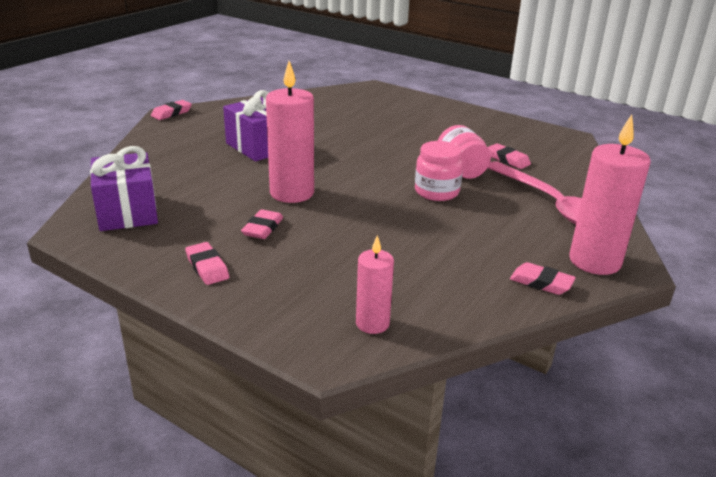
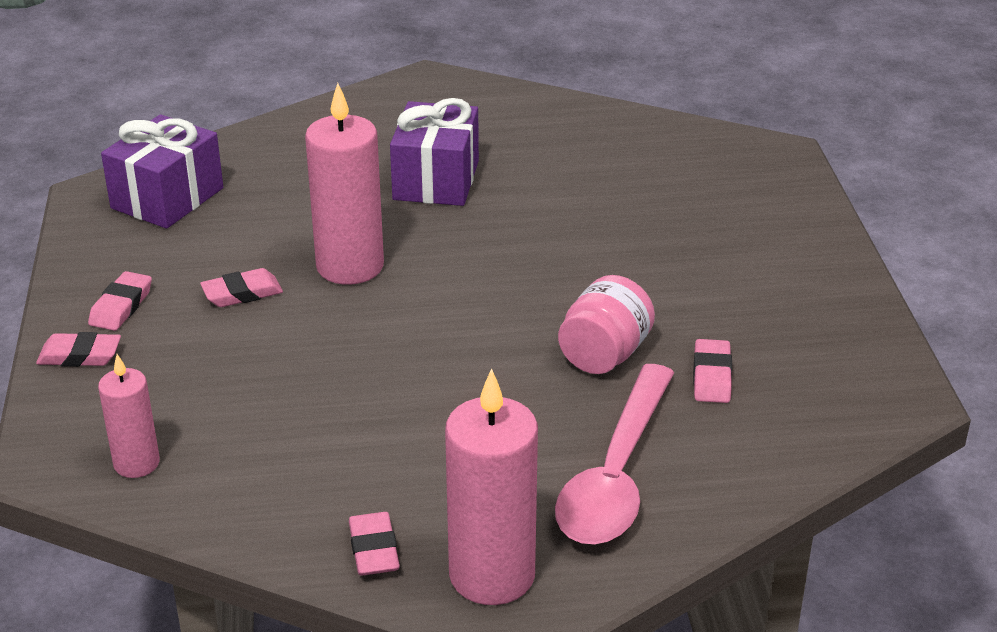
camera: 50 degrees right, 5 degrees up
(171, 113) = (432, 78): pink eraser -> pink eraser (80, 355)
(436, 192) = (509, 364): pink jar -> none

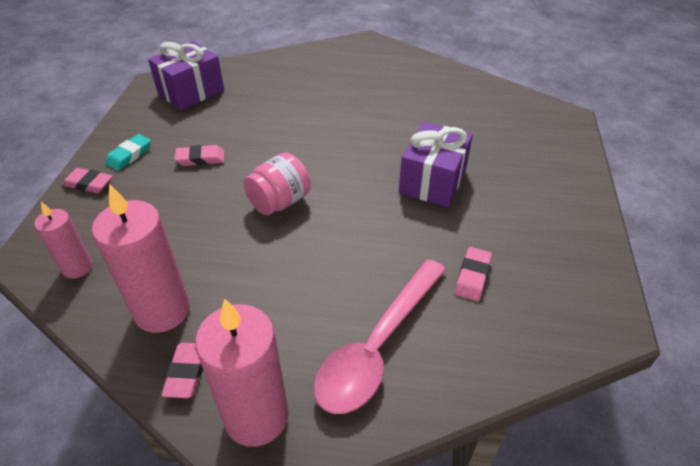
camera: 15 degrees right, 10 degrees up
(121, 306) = (129, 155): pink eraser -> turquoise eraser
(350, 266) = (271, 151): pink candle -> pink candle (162, 310)
(436, 180) = (346, 103): purple gift -> purple gift (432, 181)
(604, 355) = (404, 244): pink jar -> pink jar (279, 202)

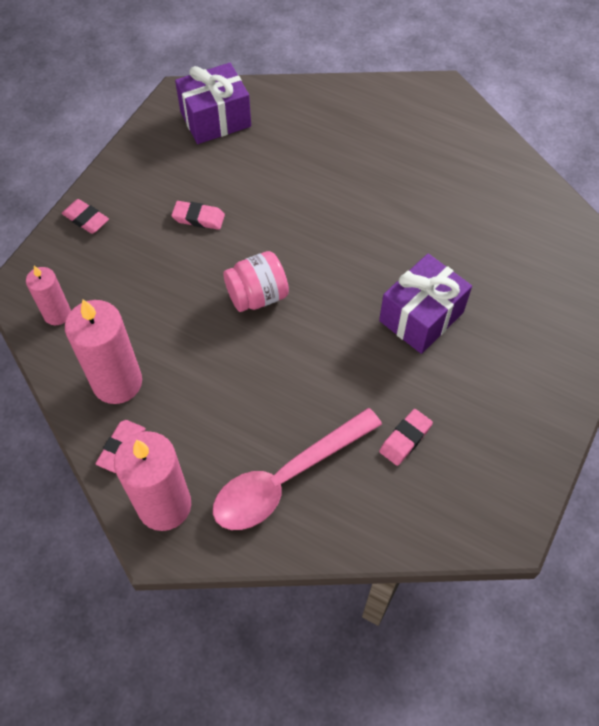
camera: 20 degrees right, 15 degrees up
(129, 155) = (131, 193): turquoise eraser -> none

